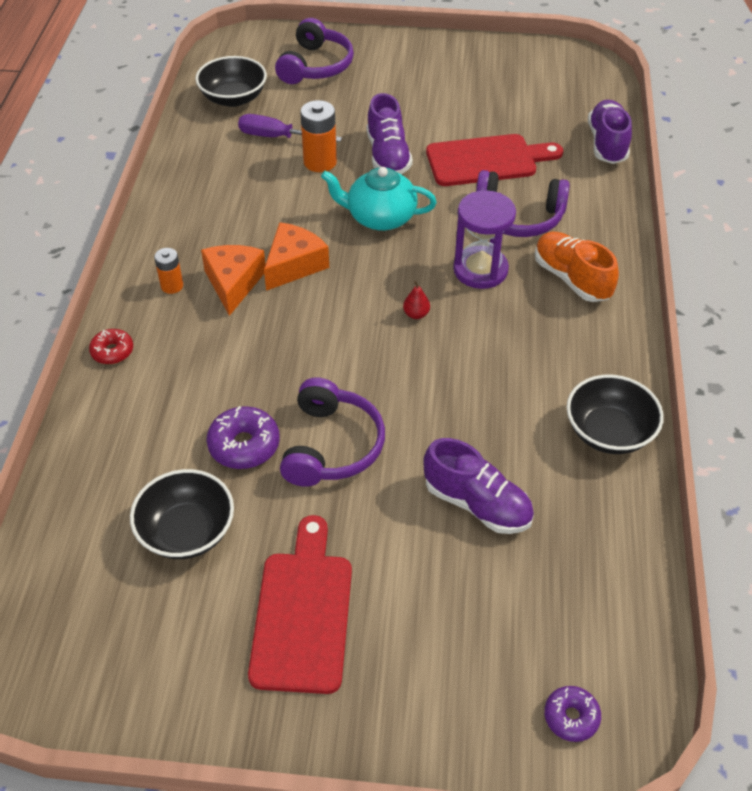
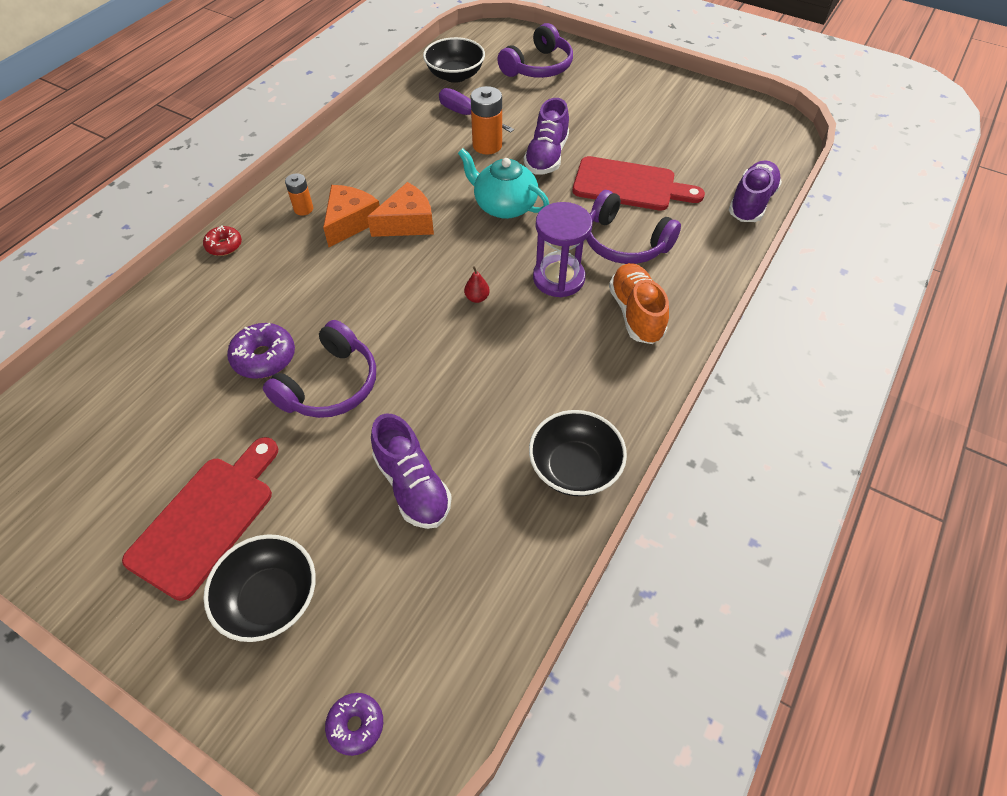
camera: 25 degrees right, 5 degrees up
(187, 531) = (172, 411): black bowl -> black bowl (270, 599)

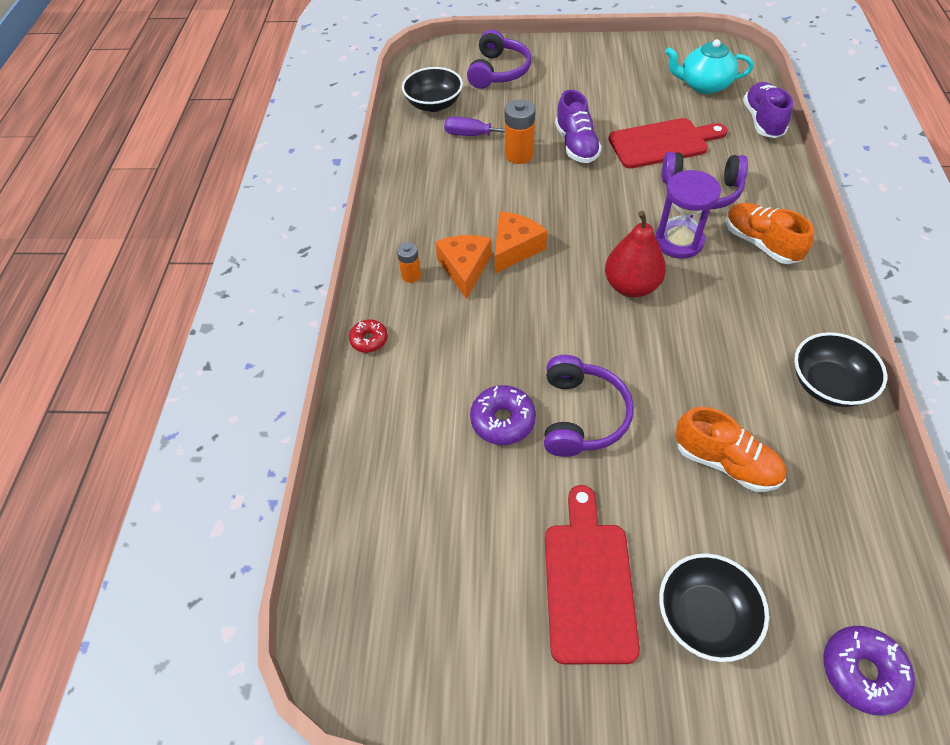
camera: 25 degrees left, 0 degrees up
(356, 725) = (862, 672): purple donut -> purple donut, size x1.55
(412, 485) = (725, 462): purple shoe -> orange shoe
(477, 298) = (631, 286): red pear -> red pear, size x2.43
(504, 206) = (581, 200): turquoise teapot -> turquoise teapot (704, 85)

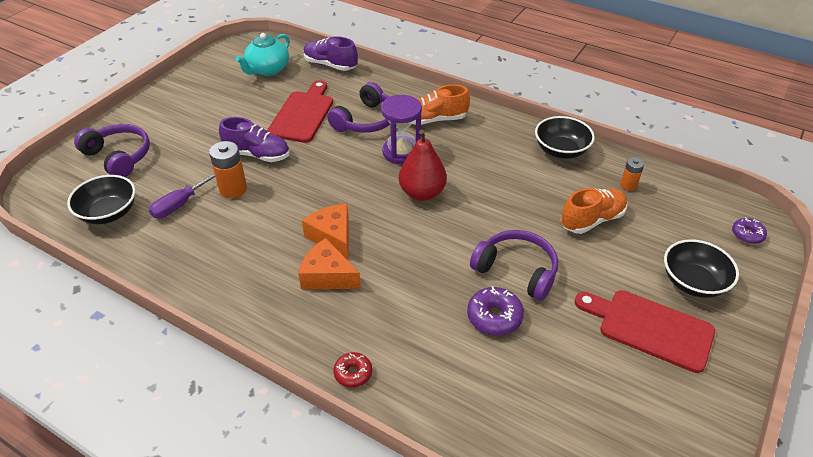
camera: 65 degrees left, 10 degrees down
(411, 275) = (304, 314): orange battery -> orange battery (628, 185)
(862, 672) = (747, 235): purple donut -> purple donut, size x0.64

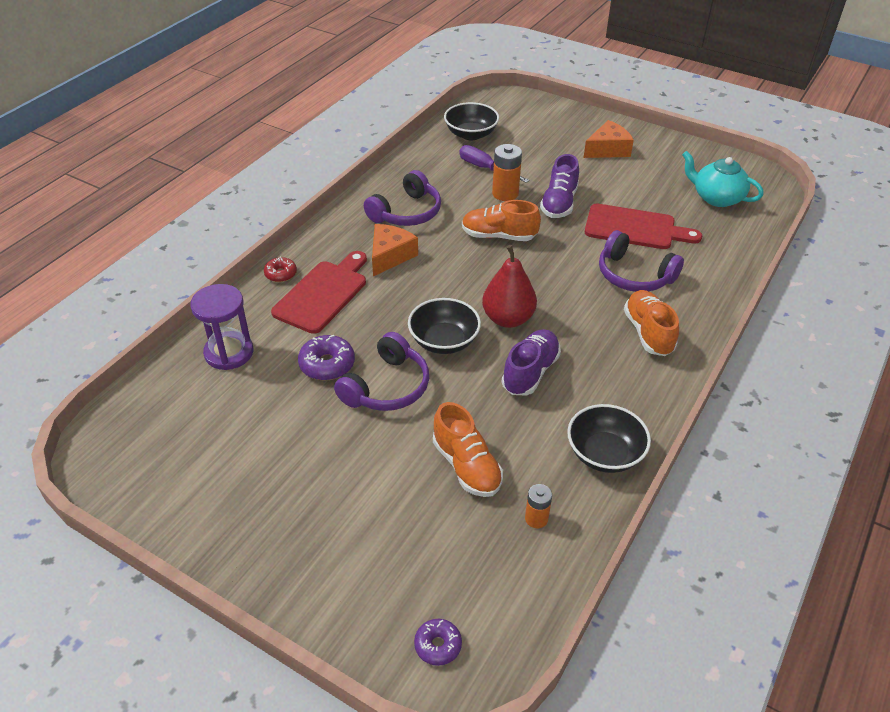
camera: 90 degrees right, 0 degrees up
(118, 157) = (545, 128): purple headphones -> purple headphones (406, 212)
(303, 195) = (498, 236): none -> orange shoe
(330, 65) = (744, 244): purple shoe -> purple shoe (530, 372)
(332, 236) = (440, 257): orange cheese -> orange cheese (608, 150)
(401, 152) = (578, 303): purple hourglass -> purple hourglass (229, 352)
(650, 328) = (293, 490): red cutting board -> red cutting board (323, 294)
(693, 282) = (355, 551): black bowl -> black bowl (444, 341)

